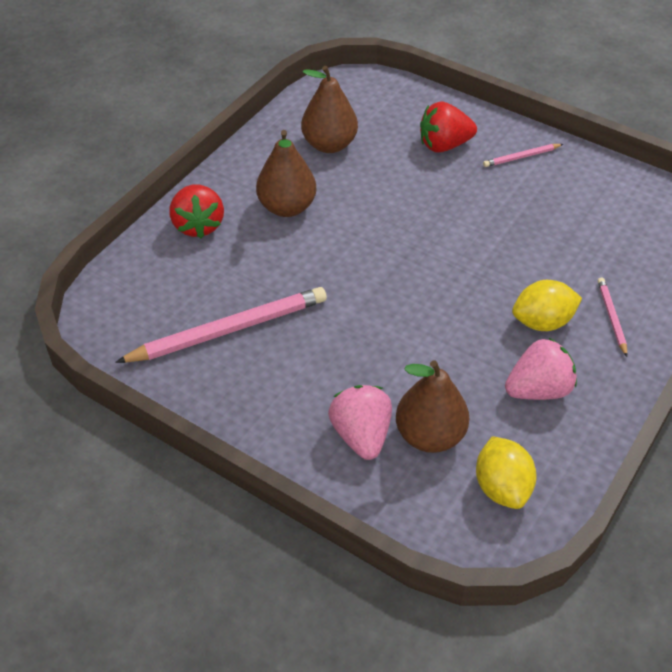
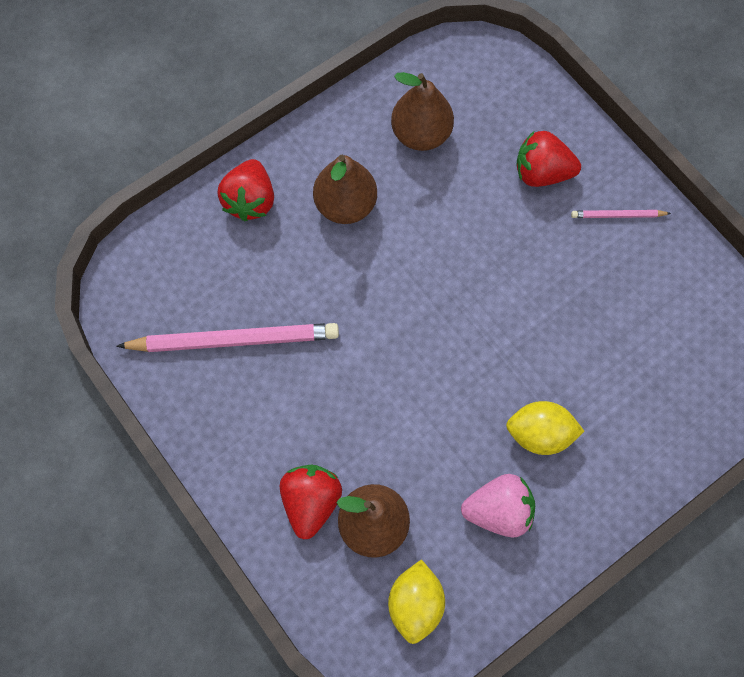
camera: 20 degrees right, 20 degrees up
(361, 435) = (311, 502): pink strawberry -> red strawberry
(611, 317) = (612, 453): pink pencil -> none

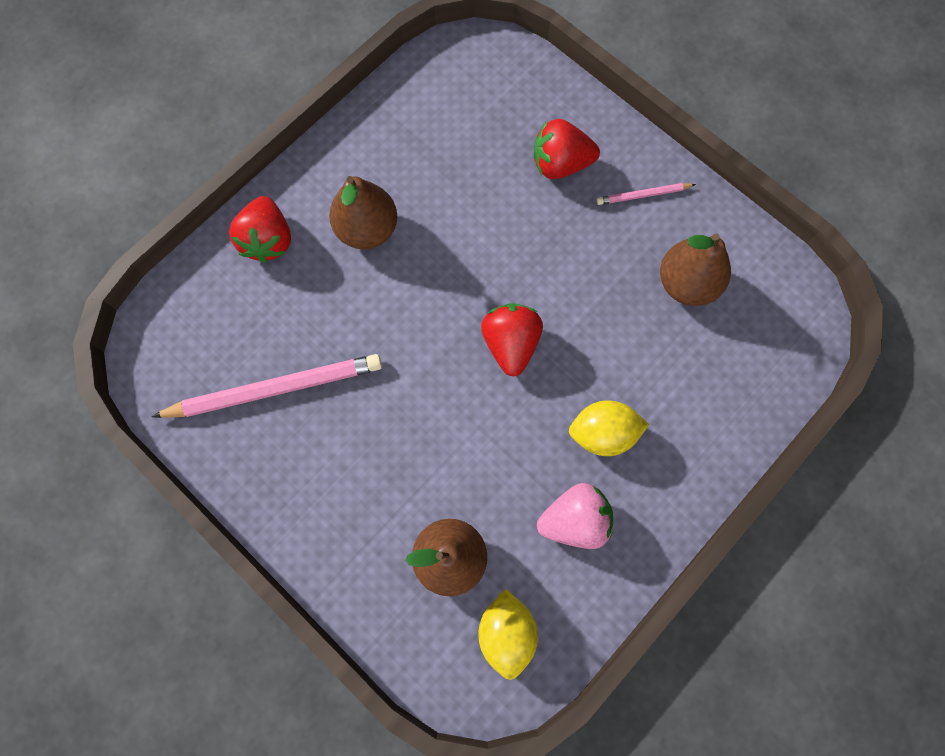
camera: 10 degrees left, 5 degrees up
(311, 502) = (382, 545): red strawberry -> red strawberry (510, 343)
(421, 134) = (432, 143): brown pear -> brown pear (686, 283)

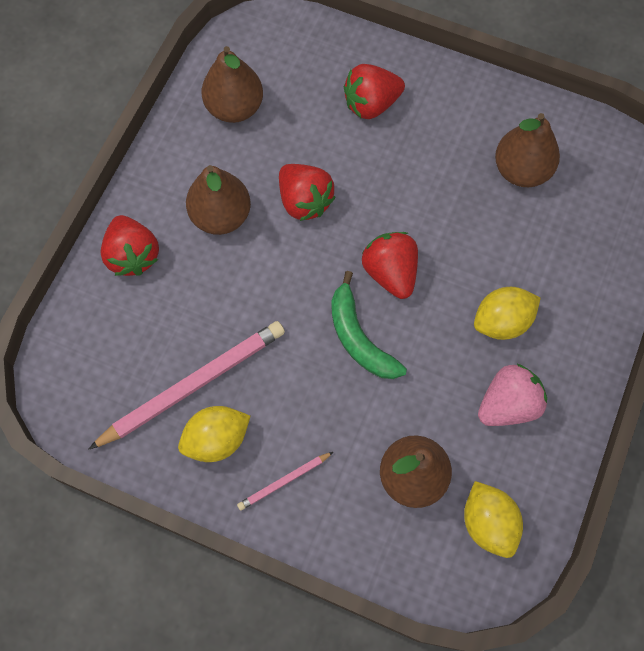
camera: 20 degrees left, 5 degrees down
(276, 450) = (217, 439): none -> yellow lemon
(423, 123) = (234, 108): none -> brown pear
(453, 398) = (359, 337): none -> green banana
(454, 241) = (304, 201): none -> red strawberry
(643, 195) = (454, 108): pink pencil -> pink pencil (284, 481)

